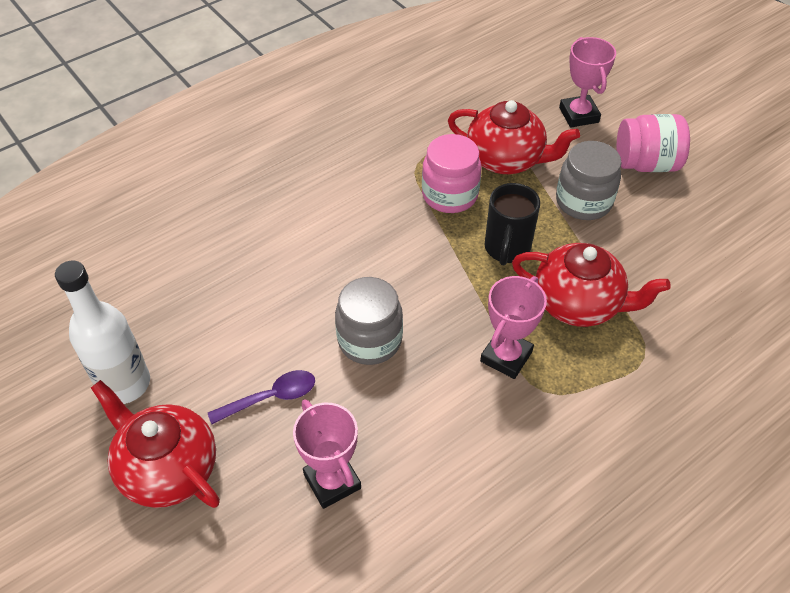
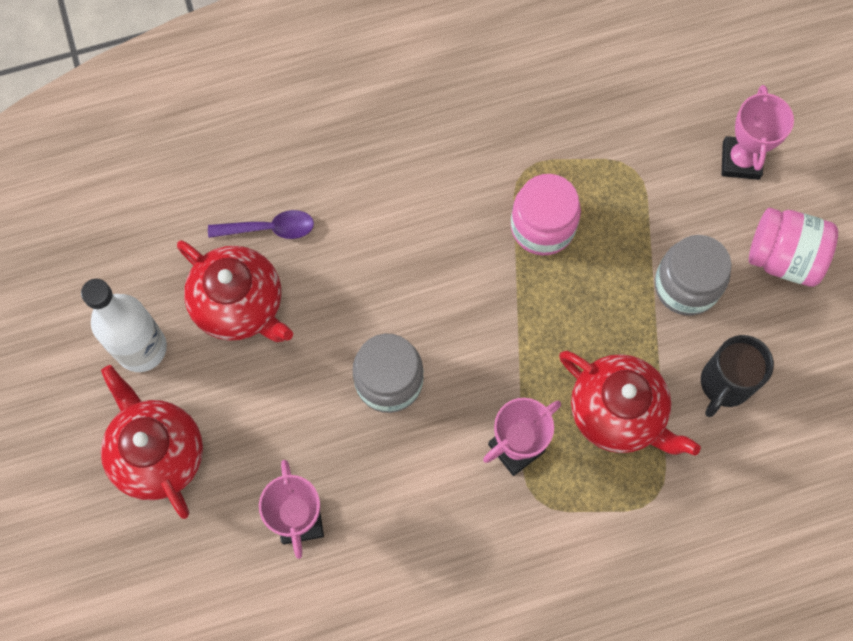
camera: 20 degrees right, 20 degrees up
(271, 397) = (272, 412): purple spoon -> purple spoon (269, 228)
(506, 159) = (626, 198): red teapot -> red teapot (240, 305)
(507, 249) = (574, 319): black mug -> black mug (724, 384)

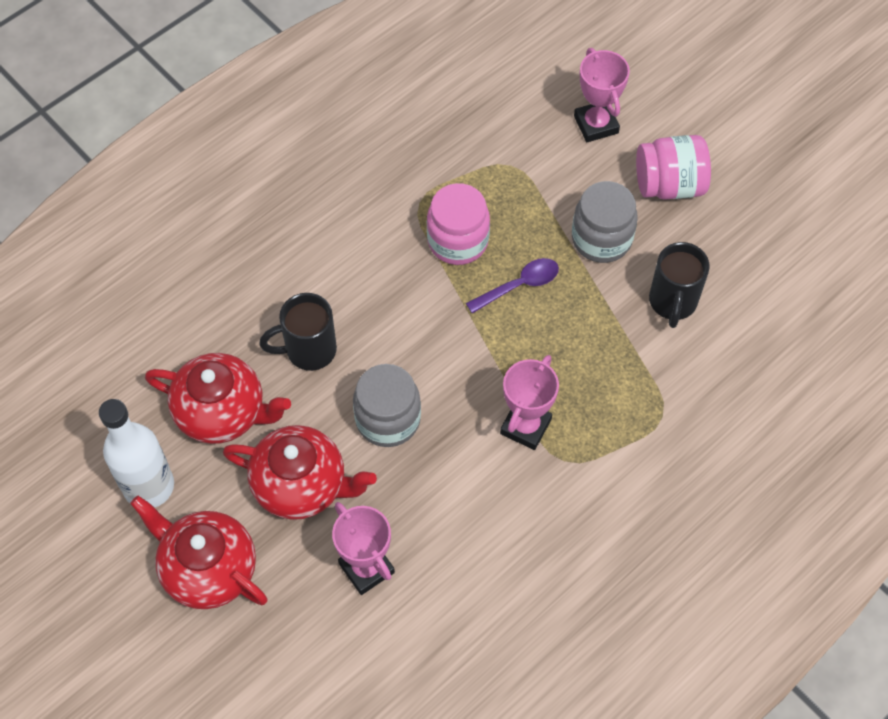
camera: 25 degrees left, 10 degrees down
(269, 228) = (218, 338): purple spoon -> purple spoon (519, 285)
(347, 278) = (309, 350): none -> black mug
(618, 413) = (597, 362): red teapot -> red teapot (301, 485)

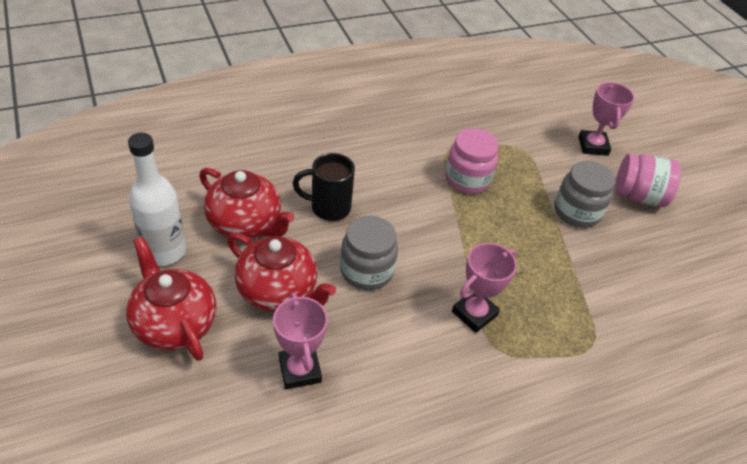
camera: 15 degrees right, 15 degrees down
(519, 285) = (503, 220): purple spoon -> none
(672, 302) = (622, 270): black mug -> none

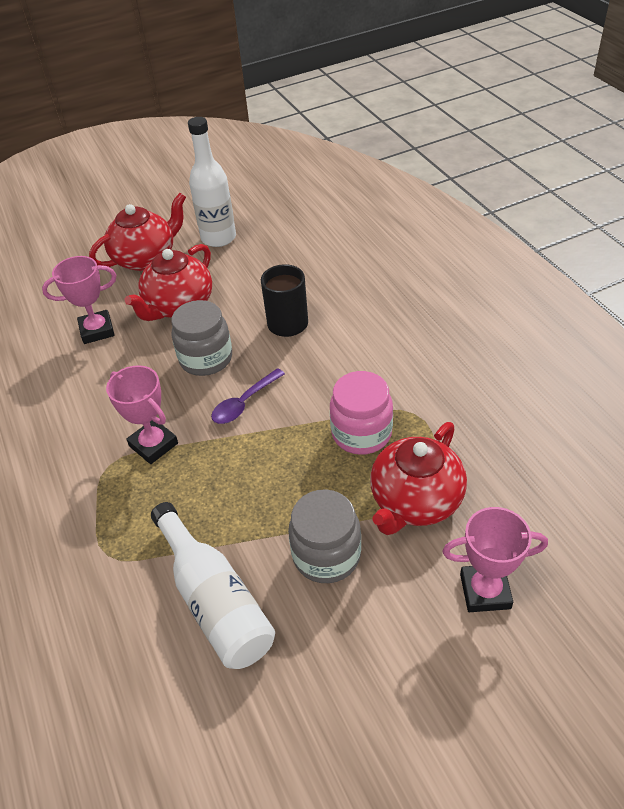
camera: 95 degrees right, 0 degrees up
(246, 224) = (256, 274): red teapot -> red teapot (415, 501)
(428, 246) = (244, 403): none -> purple spoon
(621, 275) = (215, 600): none -> white bottle
(639, 196) = (379, 648): pink jar -> none

